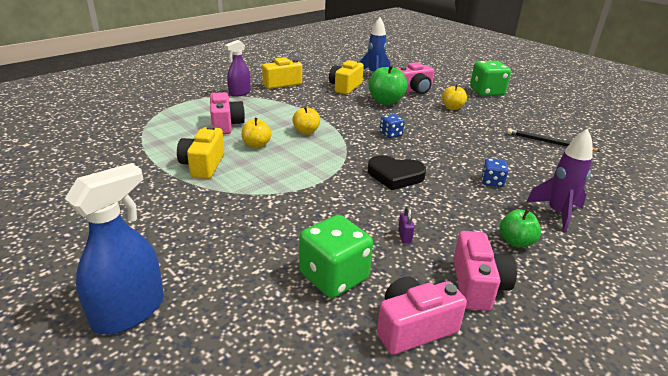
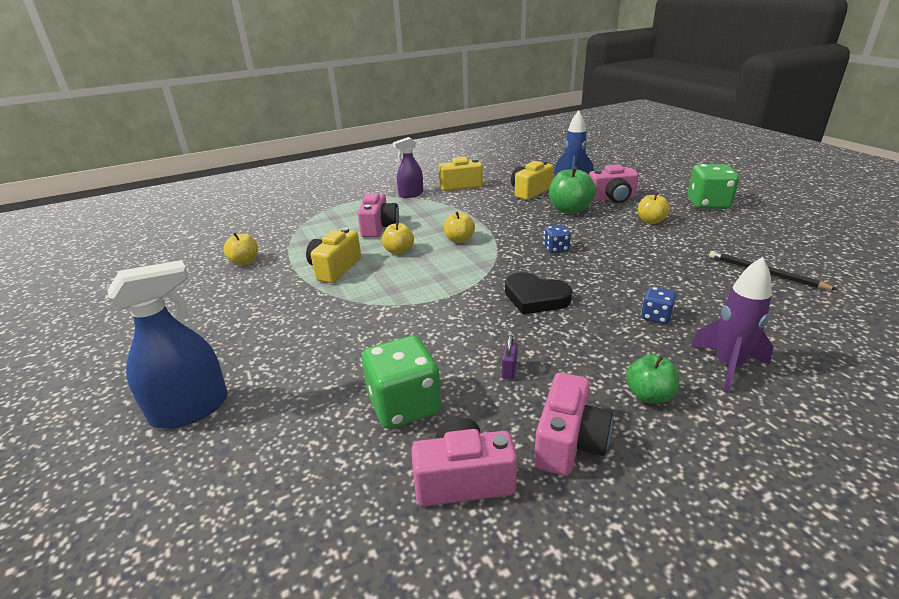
camera: 20 degrees right, 0 degrees up
(104, 165) = (245, 262): none -> yellow apple

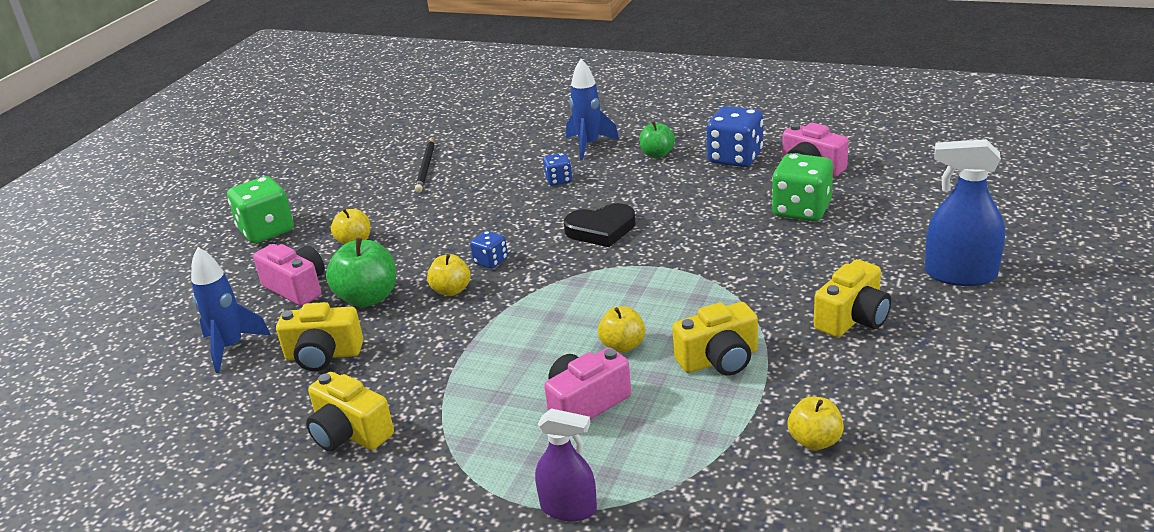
camera: 130 degrees left, 0 degrees up
(267, 327) = (852, 318): none -> yellow camera
(411, 194) = (438, 459): purple spray bottle -> purple spray bottle (568, 508)
(459, 240) = (542, 324): yellow apple -> yellow apple (451, 290)
(509, 370) = (708, 197): purple padlock -> none
(535, 298) = (601, 229): black heart -> black heart turned 90 degrees clockwise
(569, 442) = (735, 158): pink camera -> blue dice
(728, 366) = (589, 145): purple rocket -> blue rocket

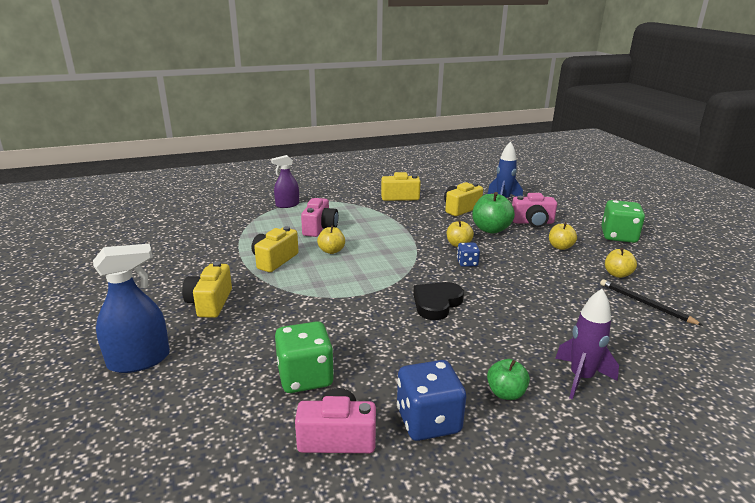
camera: 135 degrees right, 5 degrees down
(558, 180) = (534, 330): blue dice -> none
(589, 145) = (581, 378): blue rocket -> purple rocket
(815, 441) = (201, 246): yellow apple -> yellow apple (617, 274)

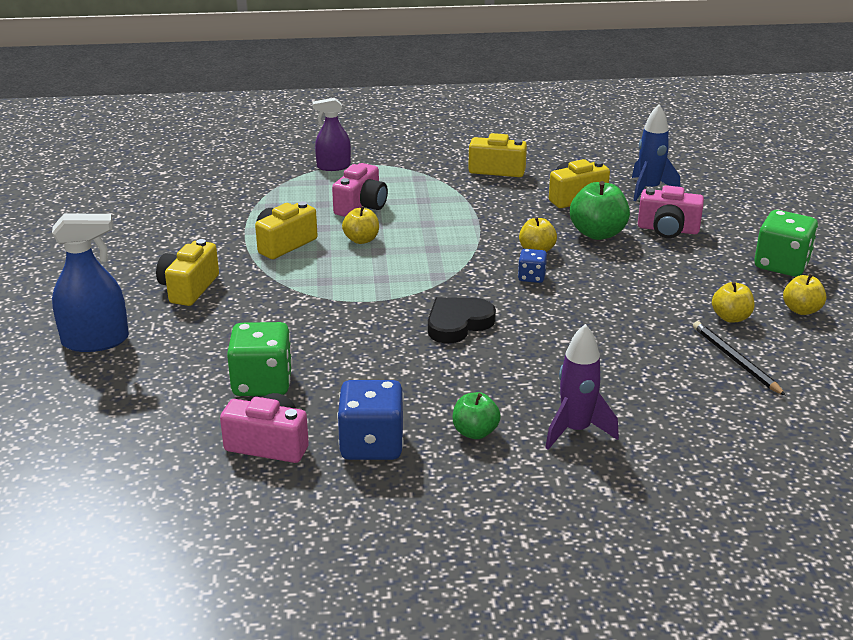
camera: 15 degrees right, 5 degrees up
(560, 247) = (680, 270): yellow apple -> yellow apple (801, 310)

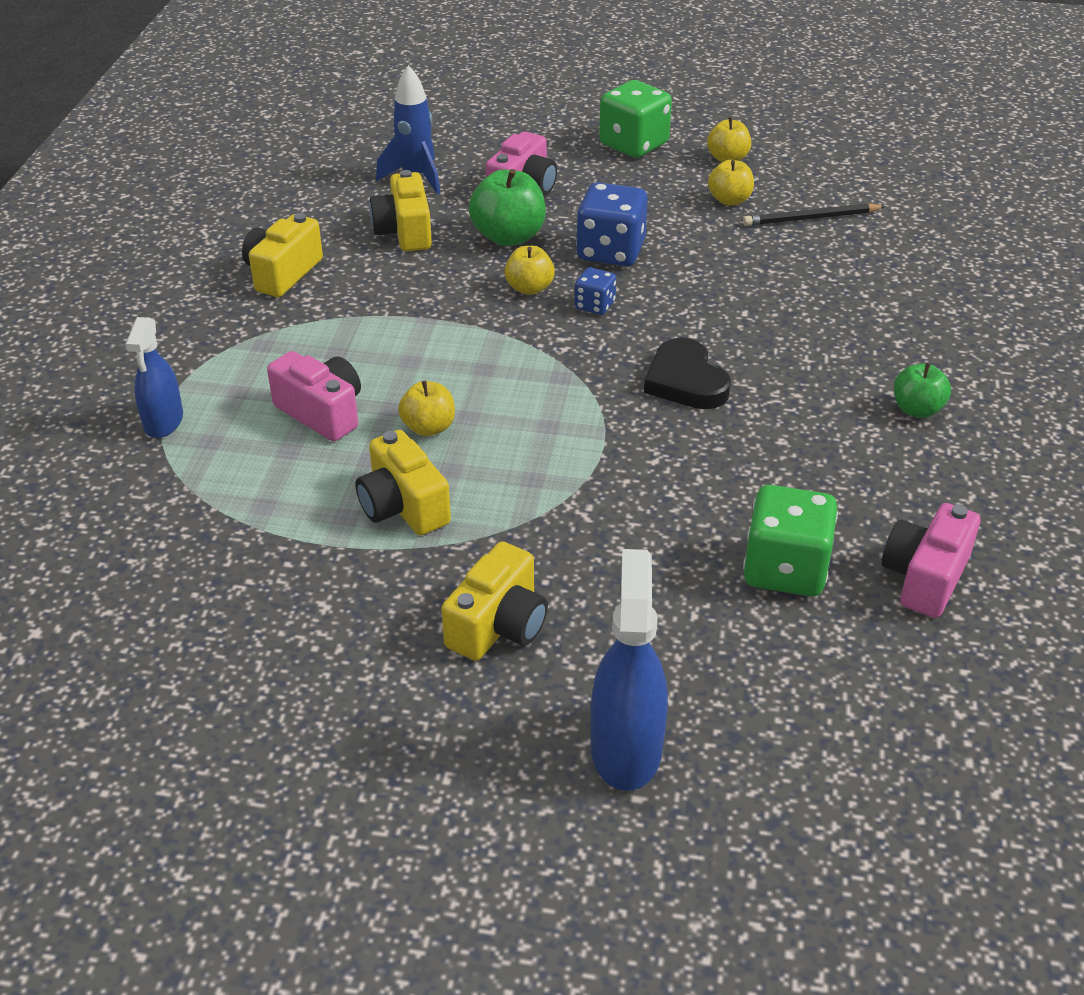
camera: 75 degrees left, 10 degrees up
(189, 288) = (498, 625): yellow camera -> yellow camera turned 90 degrees counterclockwise
(333, 166) = (164, 421): purple spray bottle -> blue spray bottle
(372, 444) = (933, 491): blue dice -> blue dice (610, 251)
(575, 430) = (921, 342): purple rocket -> none

